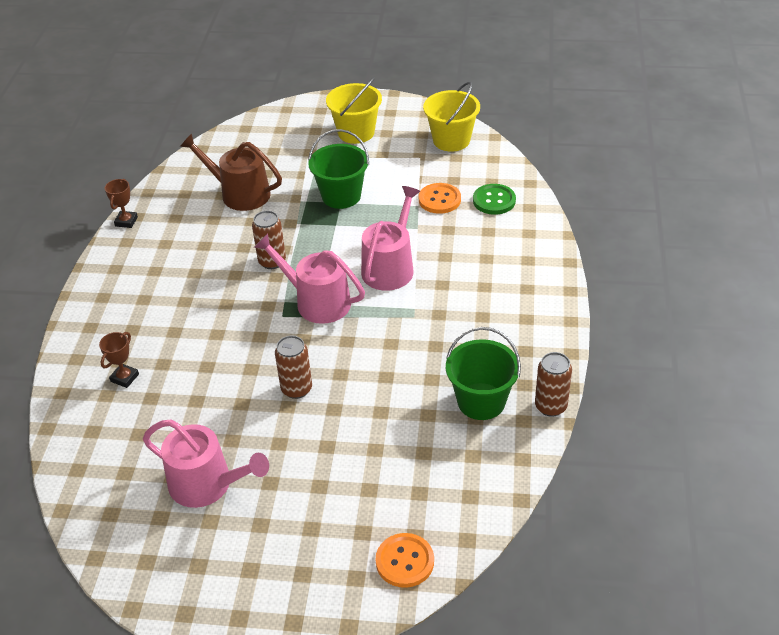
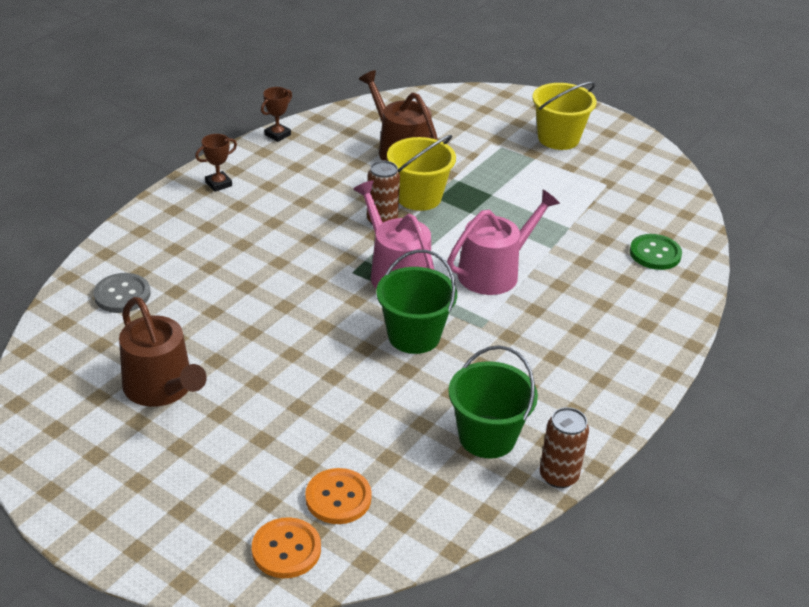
camera: 25 degrees right, 5 degrees down
(108, 422) = (122, 295): none -> grey button
(124, 378) = (167, 264): brown trophy -> brown trophy (218, 184)
(207, 484) = (162, 388): pink watering can -> brown watering can
(296, 389) = (312, 342): brown can -> none
(341, 196) = (497, 189): green bucket -> green bucket (414, 336)
(439, 200) = (596, 230): orange button -> orange button (338, 498)
(451, 140) = (653, 181): yellow bucket -> yellow bucket (419, 197)

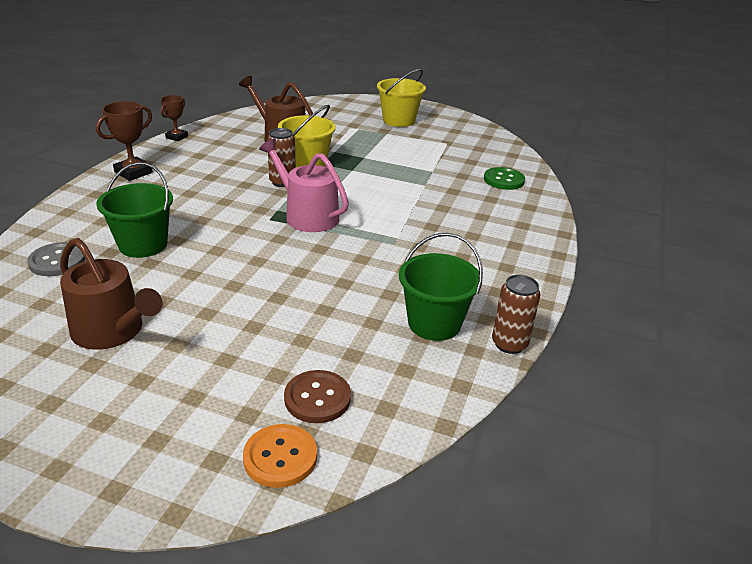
camera: 15 degrees left, 5 degrees down
(218, 184) = (133, 172): brown trophy -> brown trophy, size x1.53
(338, 498) = (317, 398): orange button -> brown button
(414, 336) = (339, 257): green bucket -> green bucket (143, 245)
(494, 272) = (387, 205): pink watering can -> none

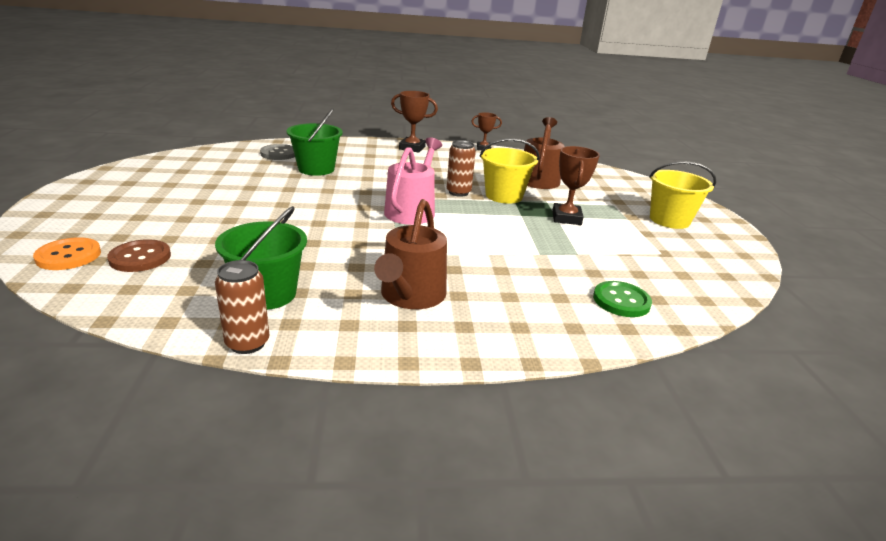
camera: 65 degrees right, 5 degrees down
(112, 331) = (207, 181): brown watering can -> brown watering can (411, 296)
(370, 154) = (566, 218): none -> brown trophy

